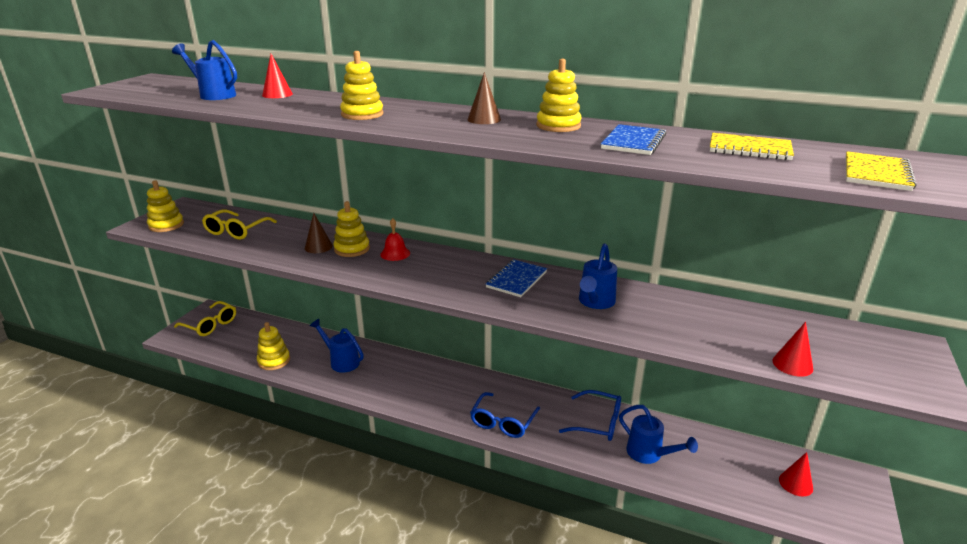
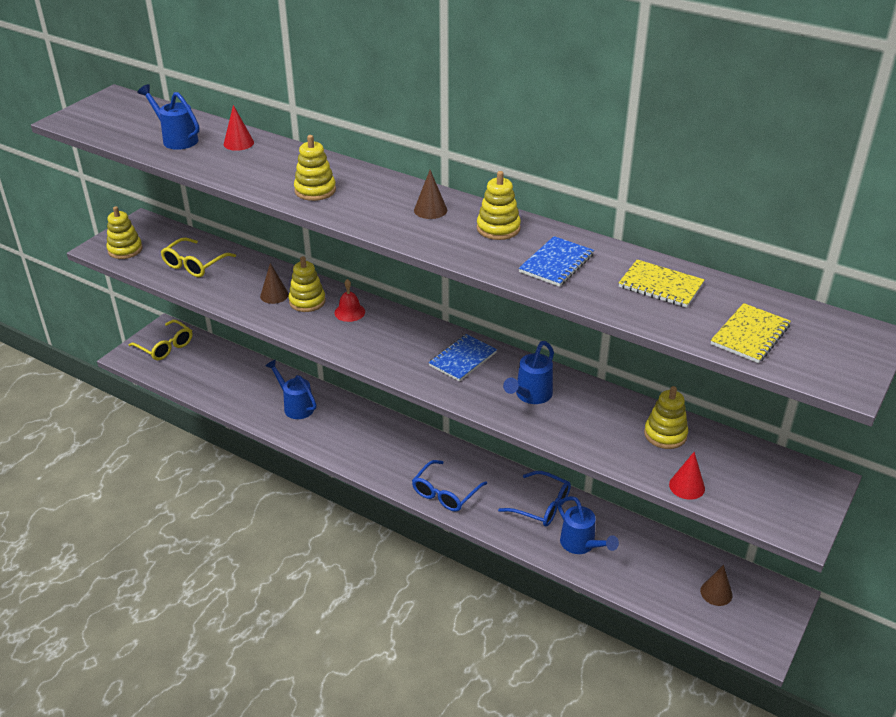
camera: 10 degrees right, 10 degrees up
(274, 361) = (227, 397): yellow stacking toy -> yellow stacking toy (665, 434)
(795, 483) = (716, 593): red cone -> brown cone

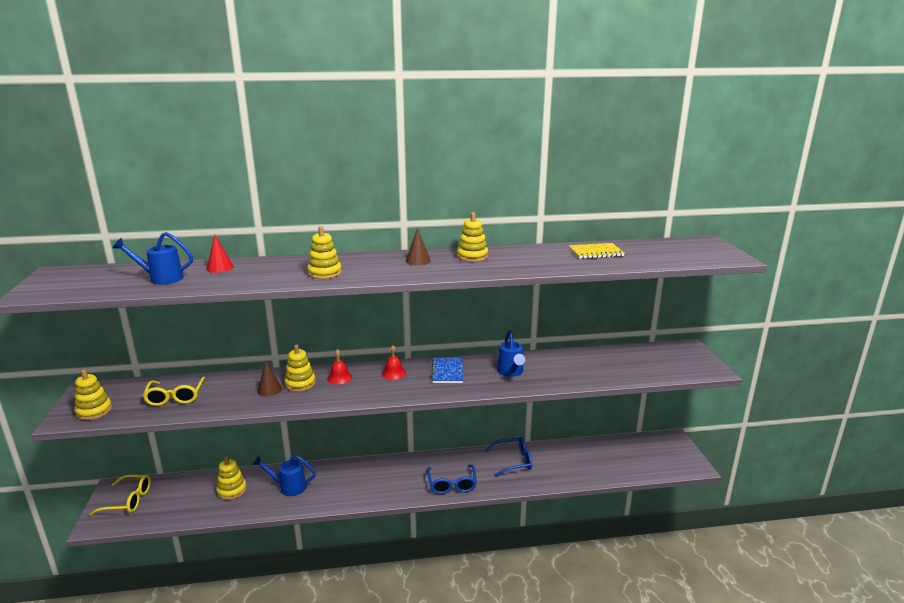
camera: 40 degrees left, 15 degrees down
(407, 333) = (394, 373): none -> red bell
(556, 263) = (531, 260): blue notebook -> none
(581, 545) = (558, 469): blue watering can -> none
(665, 434) = (600, 359): yellow stacking toy -> yellow stacking toy (232, 490)
(687, 486) = (644, 376): red cone -> none
(716, 593) = (645, 454): brown cone -> none
(750, 335) = (668, 256): yellow notebook -> none

